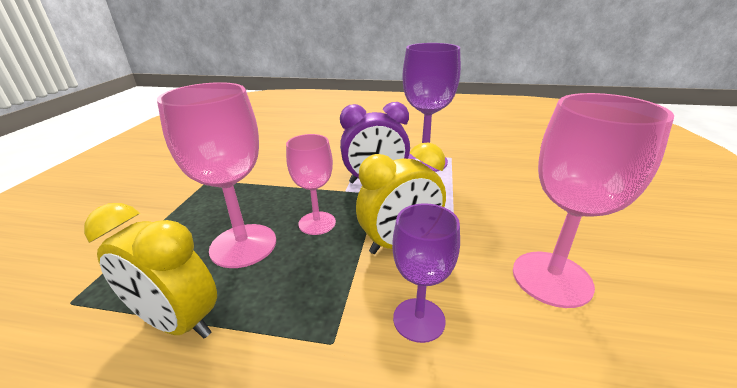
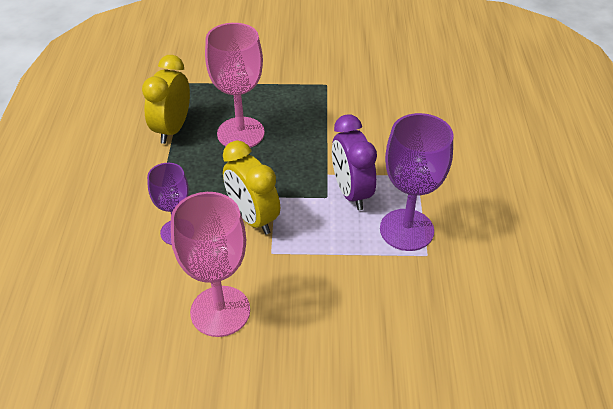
camera: 80 degrees right, 15 degrees up
(317, 223) = (273, 165): pink goblet -> none

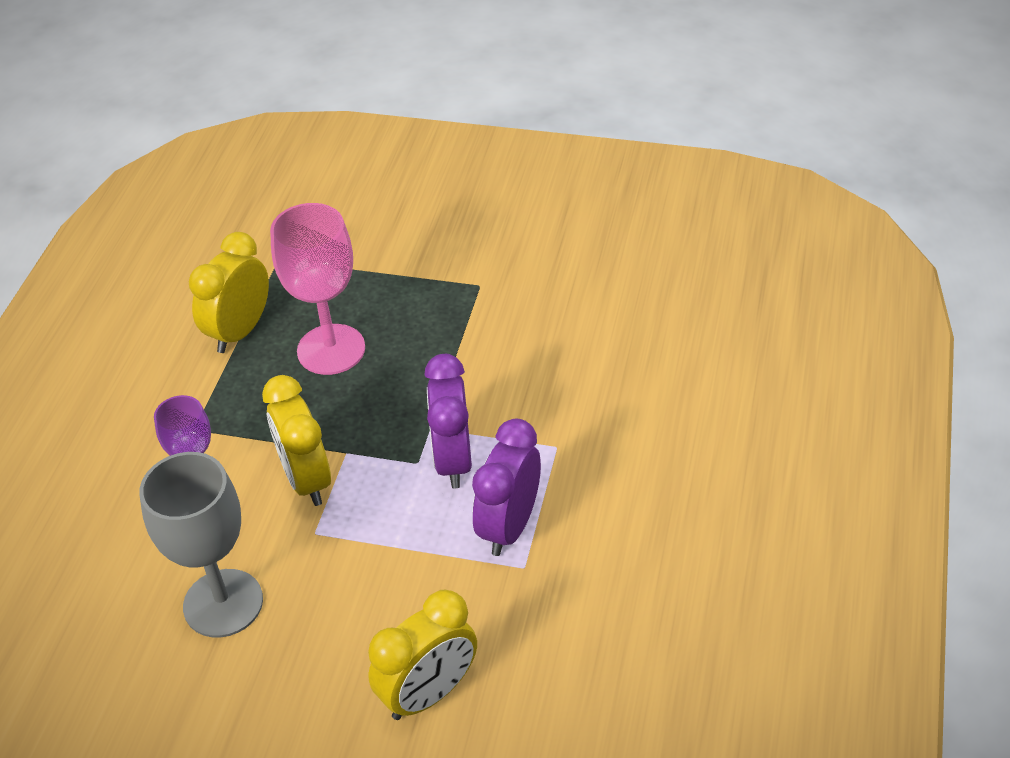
camera: 15 degrees right, 0 degrees up
(220, 311) = (223, 603): pink goblet -> grey goblet
(395, 351) = (429, 693): none -> yellow clock
(406, 230) = (509, 526): purple goblet -> purple clock

